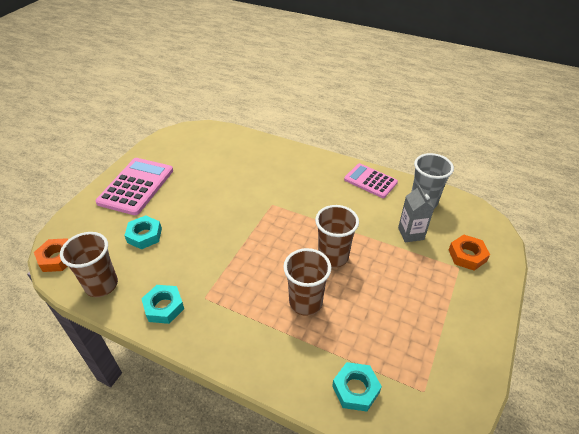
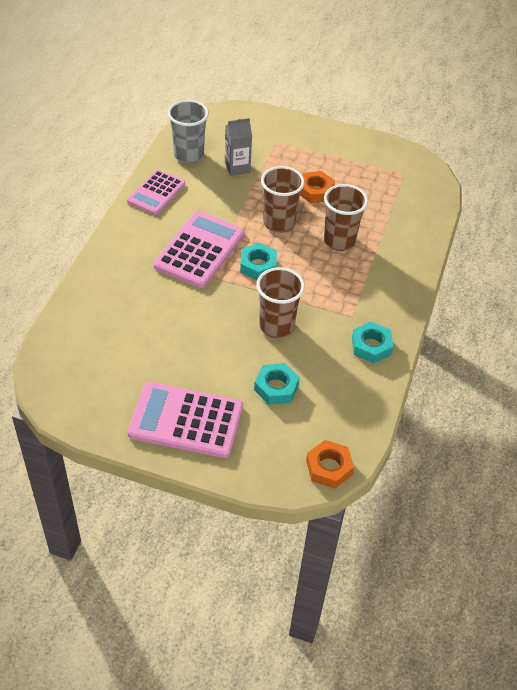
camera: 100 degrees left, 5 degrees up
(101, 285) = (357, 408): brown cup -> brown cup (276, 326)
(301, 202) = (199, 250): none -> pink calculator
(355, 389) = (414, 209): turquoise nut -> turquoise nut (258, 265)
(467, 255) = (260, 134): orange nut -> orange nut (315, 191)

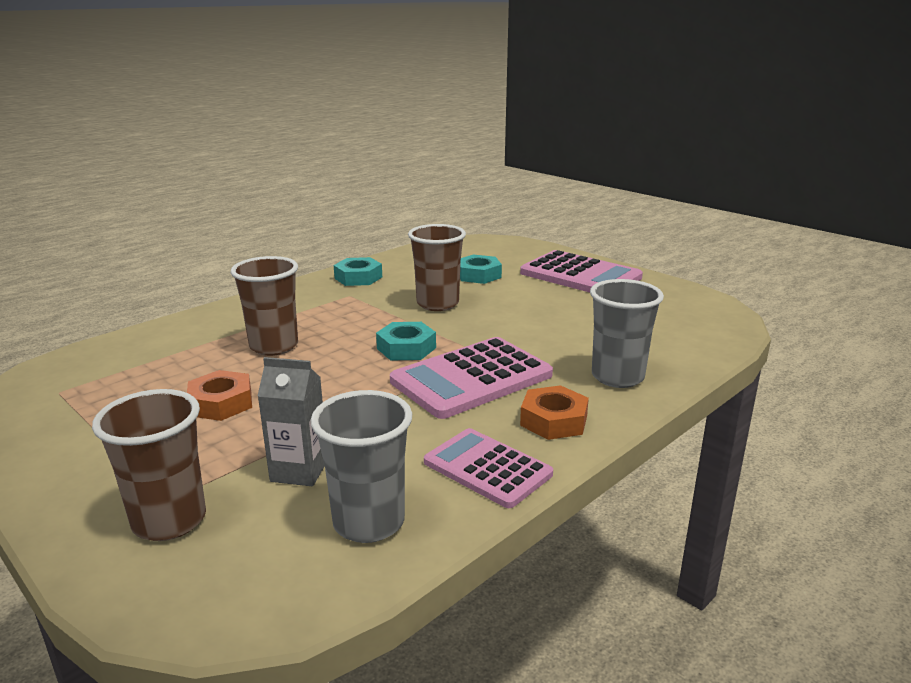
camera: 150 degrees left, 25 degrees down
(113, 279) = (617, 377): none -> grey cup
(156, 193) = (487, 468): pink calculator -> pink calculator turned 105 degrees counterclockwise
(279, 223) = (327, 380): brown cup -> brown cup (169, 521)
(329, 467) = (474, 241): orange nut -> orange nut (553, 420)

